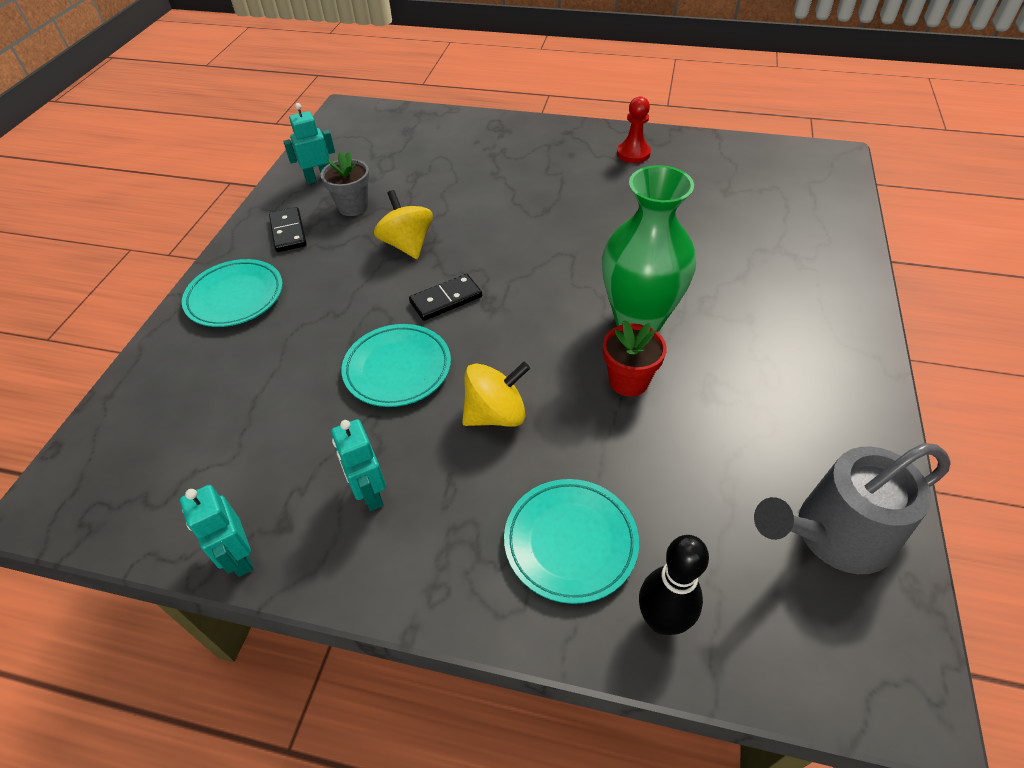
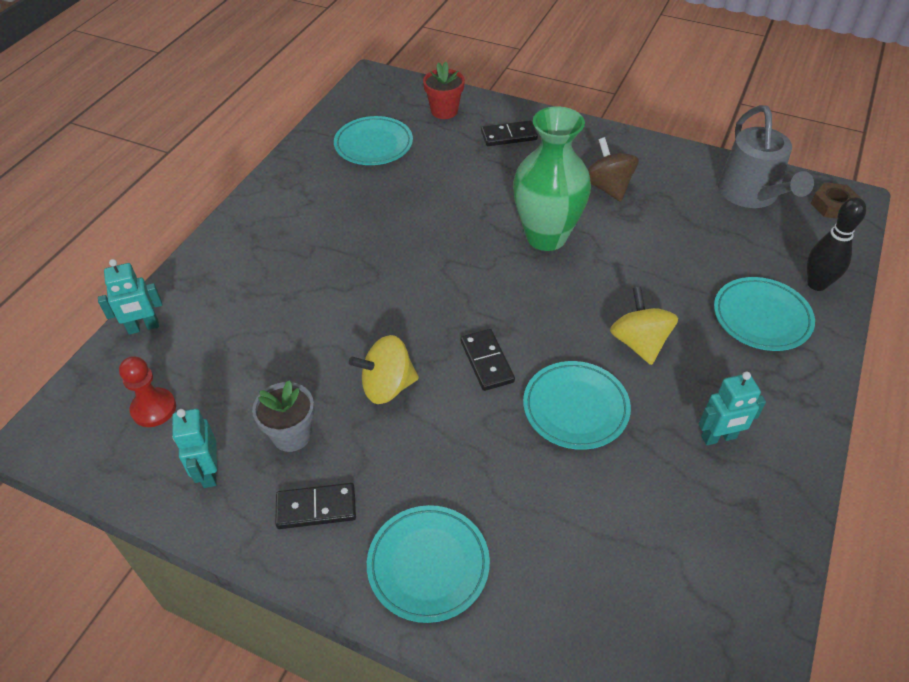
camera: 80 degrees left, 0 degrees up
(240, 557) = (785, 539): turquoise robot -> turquoise robot (143, 327)
(628, 381) = (613, 256): red flower pot -> red flower pot (444, 111)
(633, 153) = (306, 189): red pawn -> red pawn (154, 409)
(722, 178) = (373, 145): none -> turquoise plate
(756, 366) = (608, 187): none -> brown spinning top
(803, 268) = (509, 136): none -> black domino
(873, 663) = (833, 205): none -> brown nut

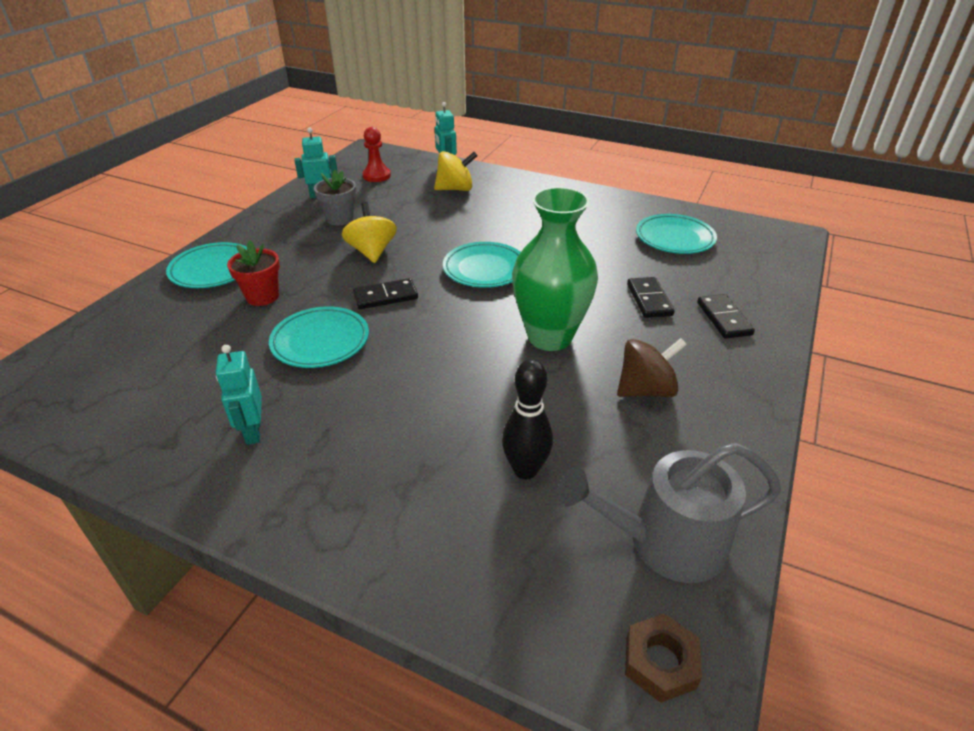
camera: 90 degrees right, 10 degrees down
(316, 508) = (278, 230): black domino -> black domino (649, 300)
(444, 111) = (753, 277): red flower pot -> red flower pot (262, 296)
(639, 343) = (389, 389): yellow spinning top -> yellow spinning top (455, 189)
(761, 317) = (410, 501): turquoise plate -> turquoise plate (485, 269)
(816, 284) = (466, 582): black bowling pin -> black bowling pin (525, 470)

